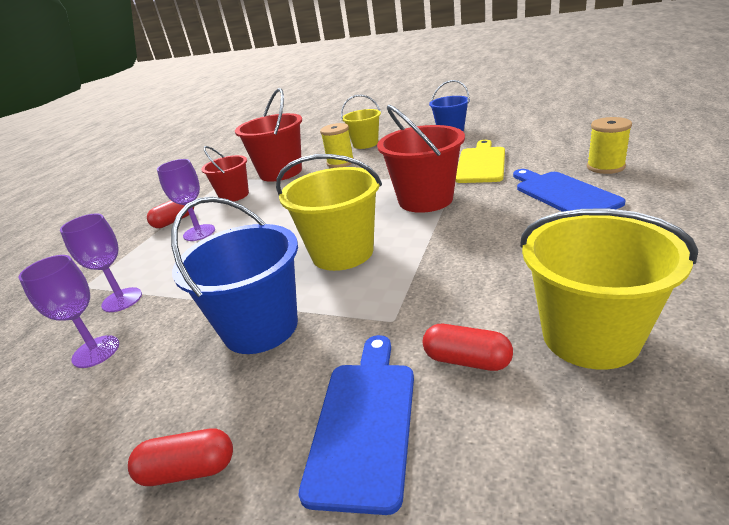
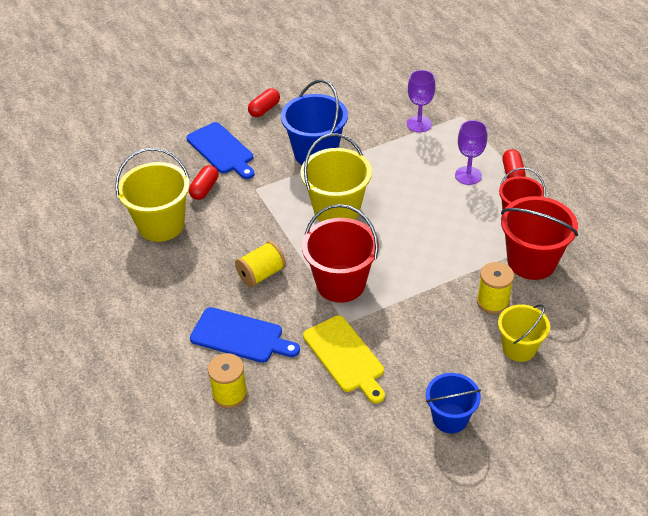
camera: 130 degrees right, 15 degrees up
(96, 351) = (377, 106): purple goblet -> none
(467, 360) = (204, 189): red capsule -> red capsule turned 45 degrees counterclockwise
(492, 229) = (261, 274): none -> yellow spool

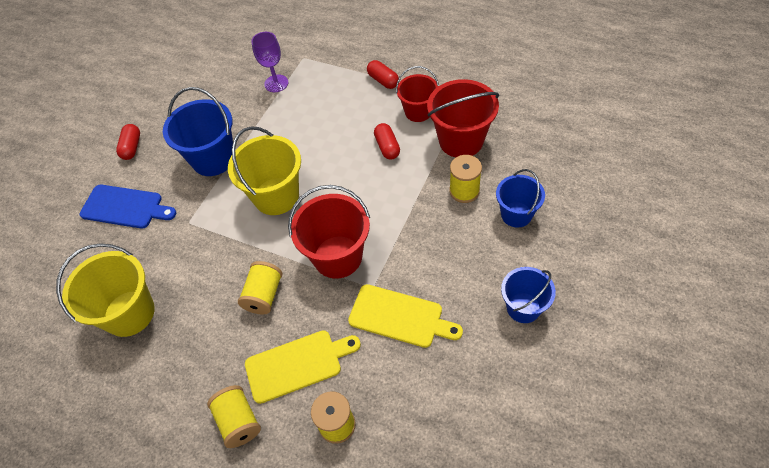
camera: 35 degrees left, 10 degrees up
(168, 344) = (239, 421): none -> yellow spool
(204, 189) = (141, 252): red capsule -> red capsule (387, 147)
(240, 336) = (297, 364): blue cutting board -> yellow cutting board
(468, 175) = (352, 102): purple goblet -> none
(519, 348) = (516, 214): yellow bucket -> blue bucket

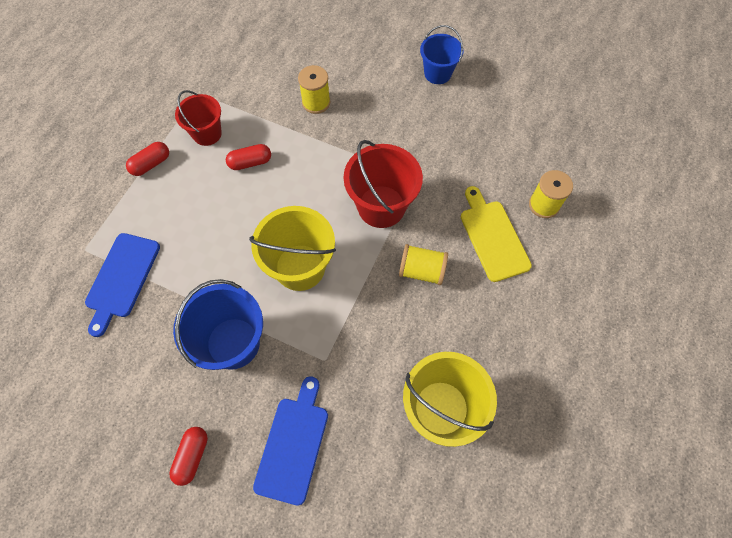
camera: 95 degrees left, 10 degrees up
(132, 147) = (192, 456): red capsule -> red capsule turned 75 degrees counterclockwise
(239, 421) = (548, 282): yellow spool -> none
(276, 83) = (122, 279): purple goblet -> blue cutting board
(400, 317) = (445, 157): yellow cutting board -> none
(461, 140) = (254, 100): red bucket -> none
(516, 214) = (347, 68): blue bucket -> none

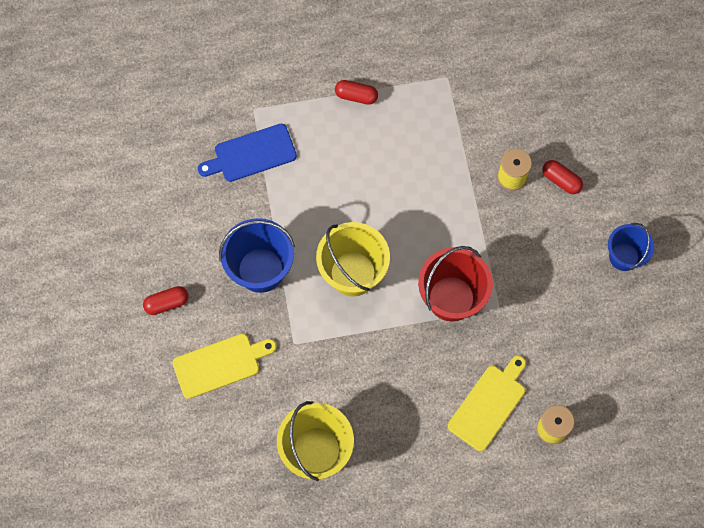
camera: 55 degrees right, 5 degrees up
(207, 133) = (415, 115): red bucket -> none
(250, 162) = (414, 168): red capsule -> red capsule (561, 180)
(293, 444) = (220, 364): blue cutting board -> yellow cutting board
(422, 271) = (417, 367): yellow spool -> none

